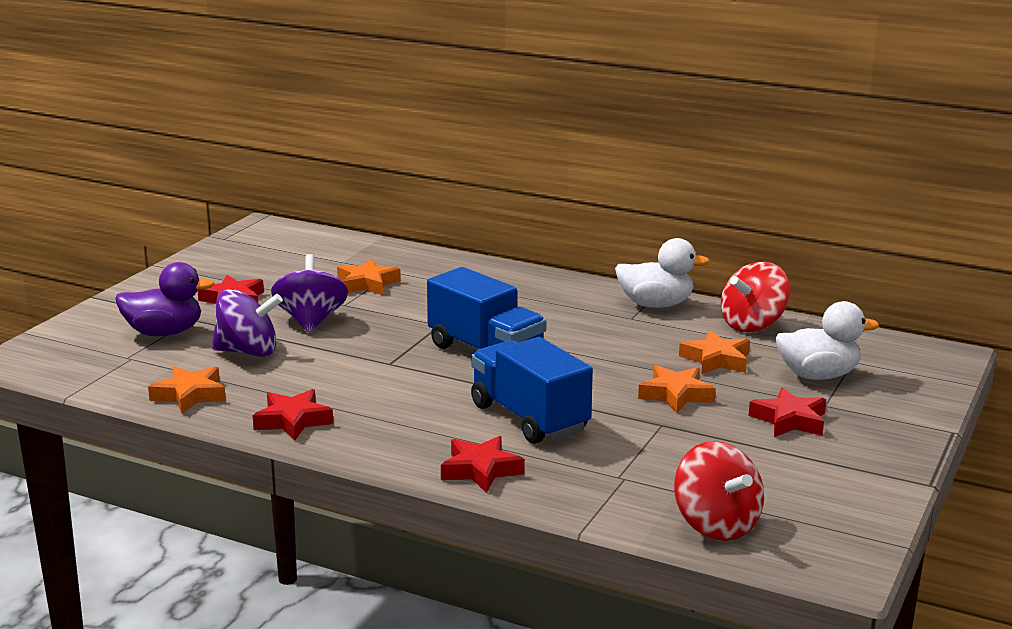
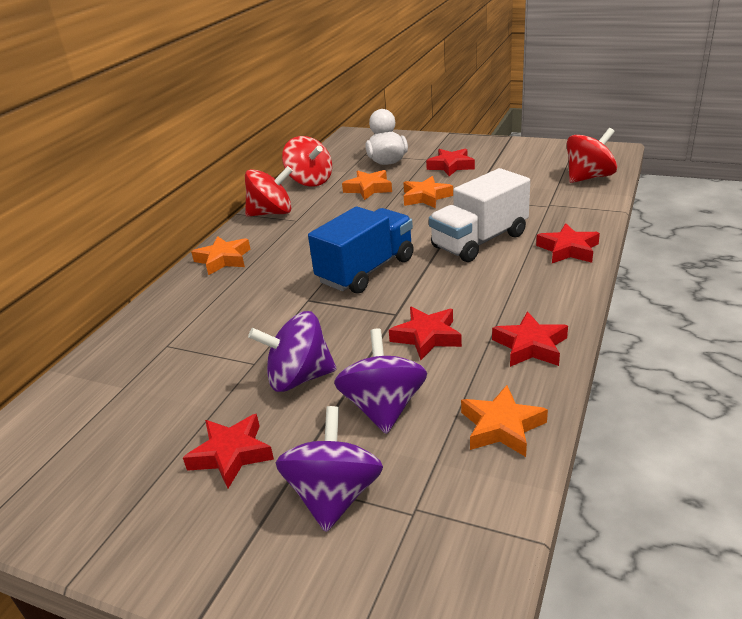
camera: 90 degrees left, 10 degrees up
(164, 333) = (334, 496): purple duck -> purple spinning top
(339, 374) = (427, 337): none -> red star
(367, 284) = (198, 357): orange star -> orange star (223, 259)
(529, 418) = (479, 241): blue truck -> white truck
(656, 305) = (272, 213): white duck -> red spinning top

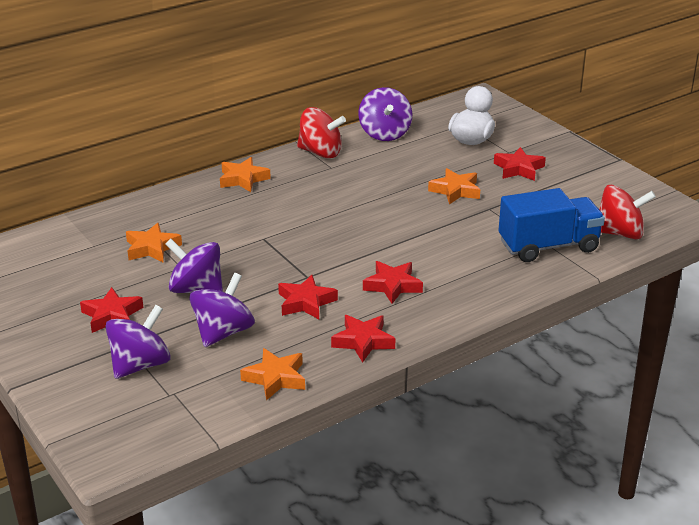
camera: 30 degrees right, 0 degrees up
(310, 181) = (385, 133): red spinning top -> purple spinning top
(366, 270) = (328, 234): blue truck -> blue truck (548, 246)
(368, 189) = (421, 162): orange star -> orange star (152, 248)
(479, 241) = (442, 249): white truck -> none
(568, 249) = (498, 288): red star -> red star (393, 286)

